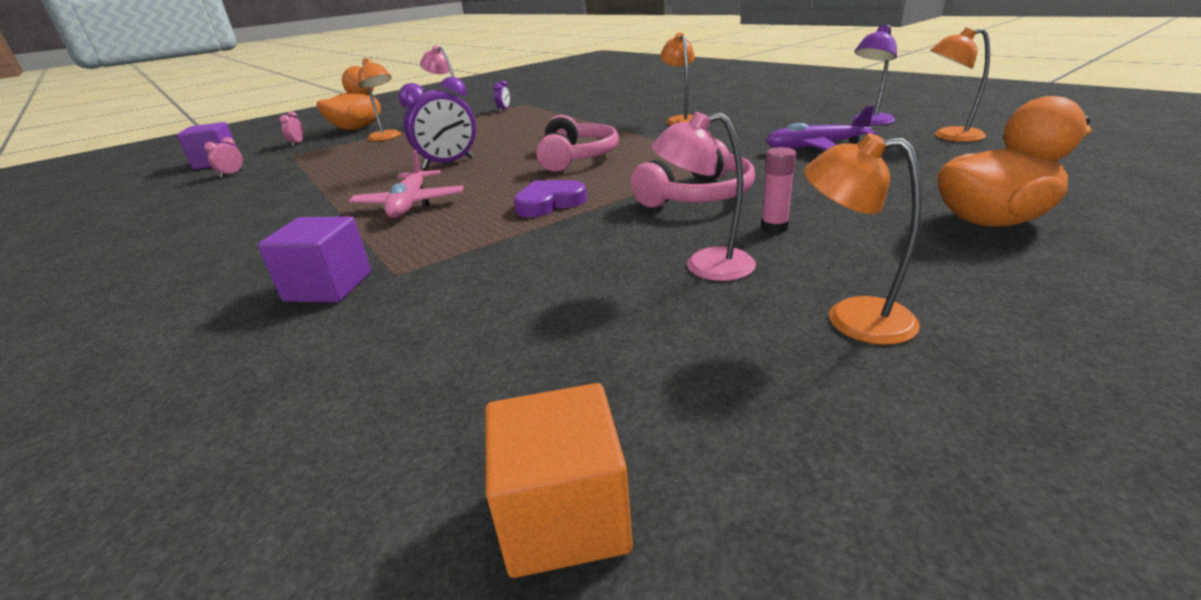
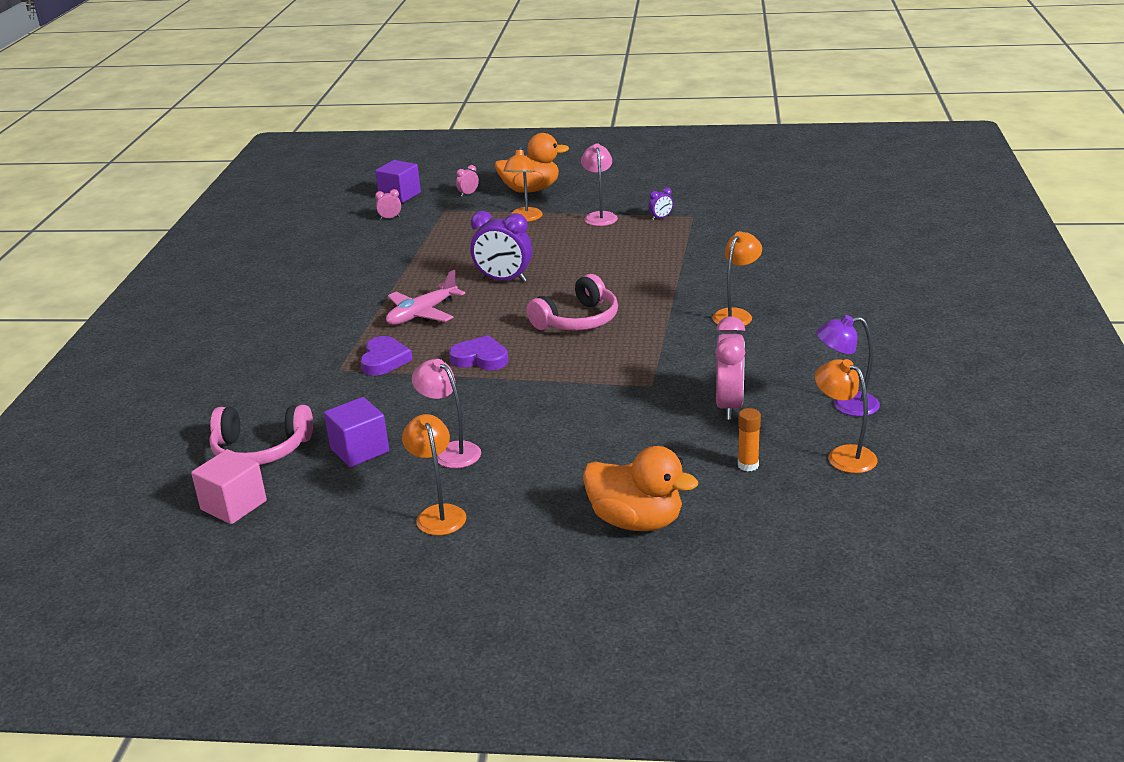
camera: 45 degrees right, 0 degrees up
(328, 286) = (307, 360): purple cube -> purple cube (360, 450)
(442, 244) = (384, 360): none -> purple heart
(564, 516) = (234, 505): orange cube -> pink cube
(698, 196) = (557, 403): pink headphones -> pink headphones (261, 450)
(774, 227) = (533, 451): pink glue stick -> none
(815, 147) = (729, 406): purple plane -> pink clock
(927, 162) = (748, 465): none -> orange glue stick

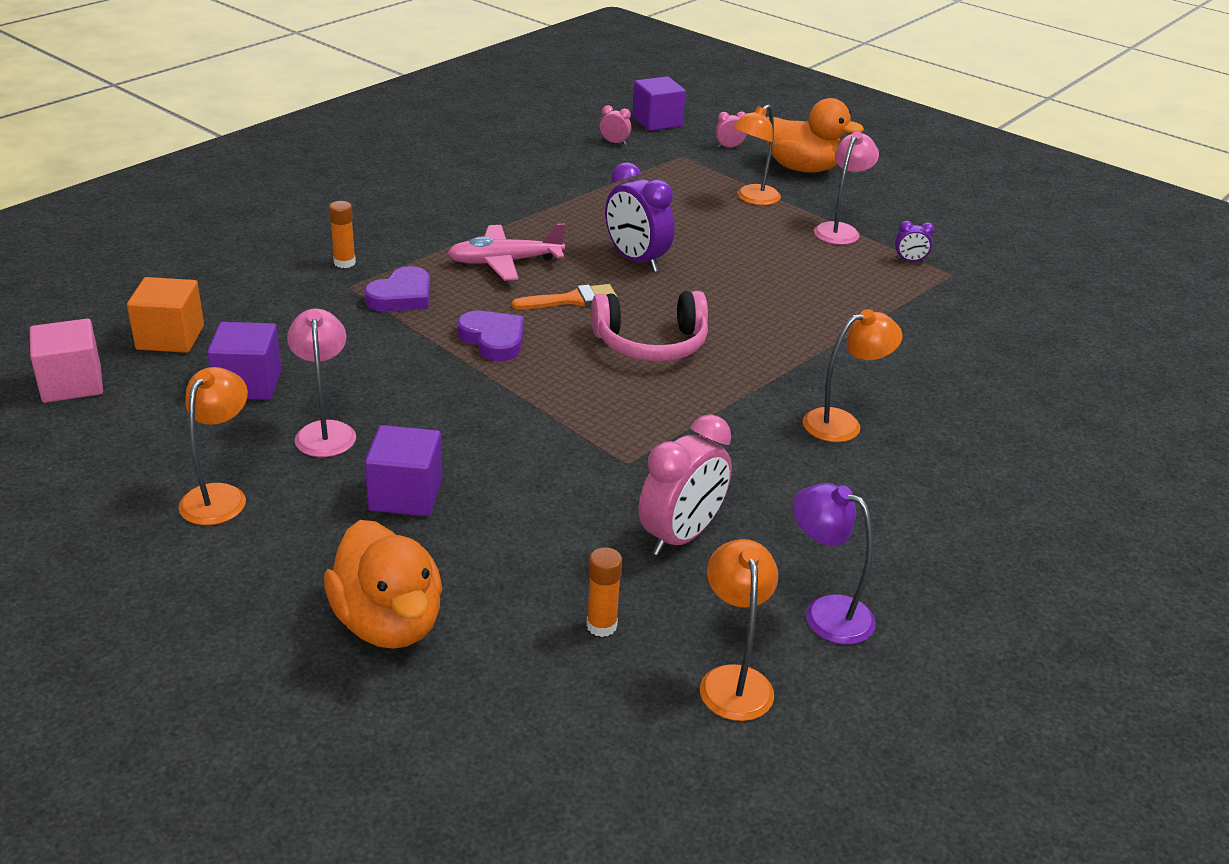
camera: 30 degrees right, 5 degrees up
(261, 450) = (170, 338): pink headphones -> orange cube
(314, 357) = (344, 263): none -> orange glue stick
(496, 317) = (572, 300): none -> orange brush
(551, 459) = (406, 495): none -> purple cube

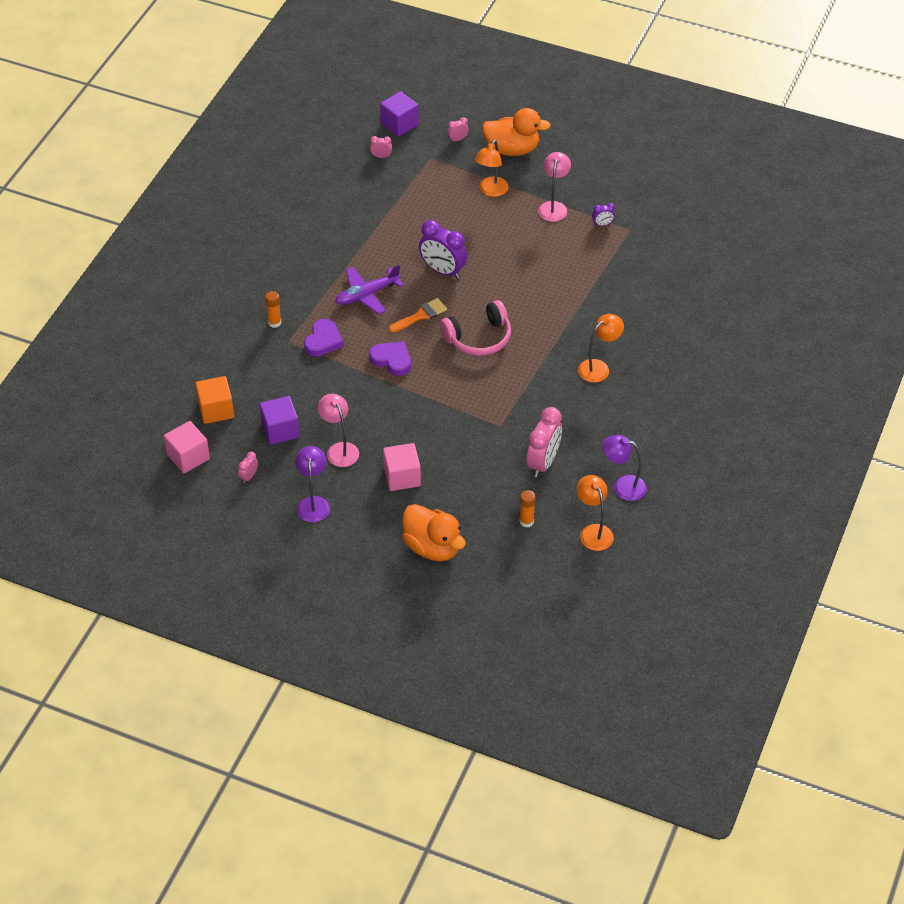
camera: 15 degrees left, 15 degrees up
(144, 432) = (249, 476): none -> pink clock
(220, 496) = (313, 503): orange lamp -> purple lamp
(406, 495) = (402, 477): purple cube -> pink cube
(504, 262) = (367, 295): pink plane -> purple plane

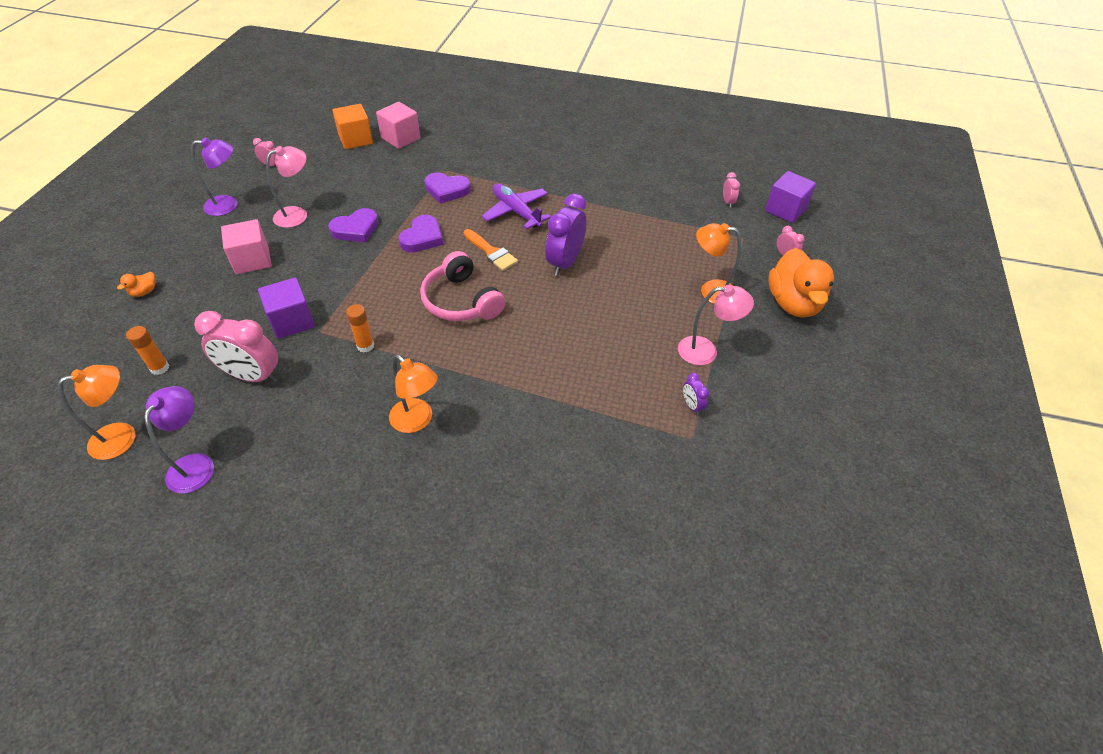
camera: 80 degrees right, 0 degrees up
(188, 457) = (300, 131): pink cube -> pink cube (400, 138)
(274, 322) = (468, 159): orange glue stick -> orange glue stick (365, 346)
(280, 430) = (327, 176): purple cube -> purple cube (292, 321)
(370, 406) = (356, 229): none -> purple heart
(432, 547) = (144, 292): orange duck -> orange duck, size x0.40

